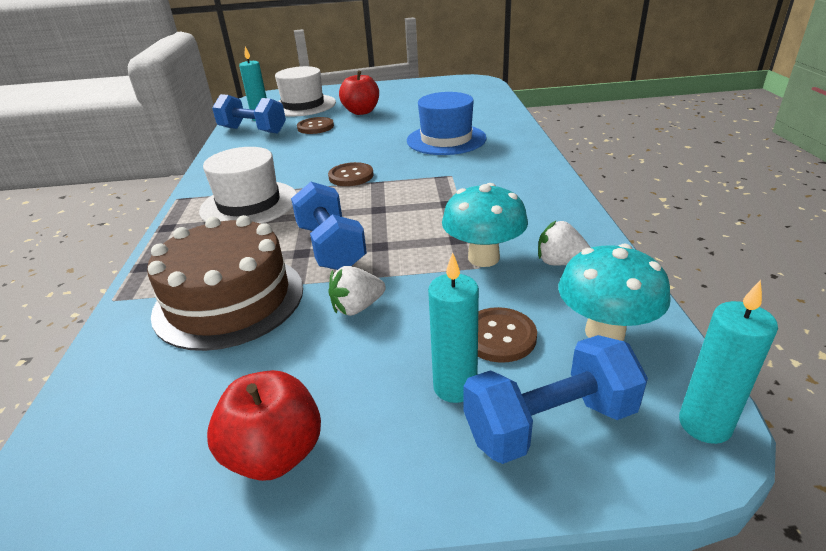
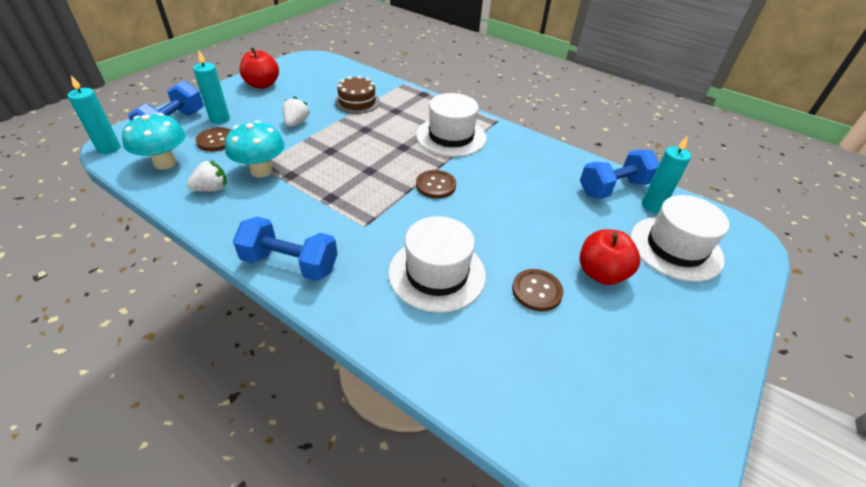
camera: 125 degrees right, 10 degrees up
(229, 300) = (357, 102): brown cake -> brown cake, size x0.59
(315, 127) = (581, 221): brown button -> brown button (536, 291)
(331, 247) = (355, 138): blue dumbbell -> blue dumbbell (290, 263)
(446, 139) = (437, 273): blue hat -> white hat

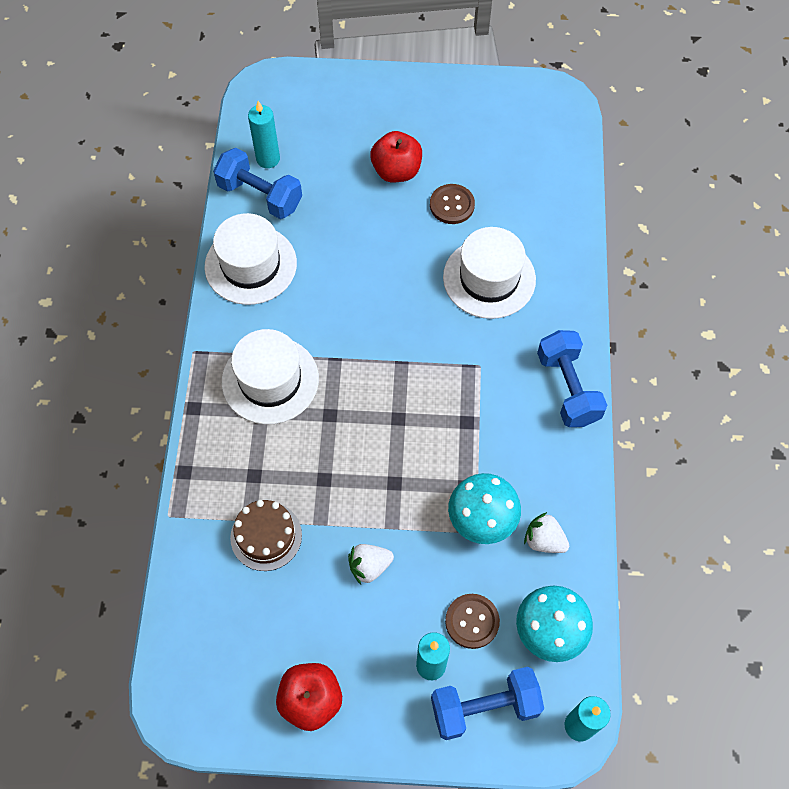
camera: 120 degrees left, 20 degrees up
(435, 185) = (375, 343): brown button -> none
(675, 248) = (321, 130): white hat -> white hat (250, 265)

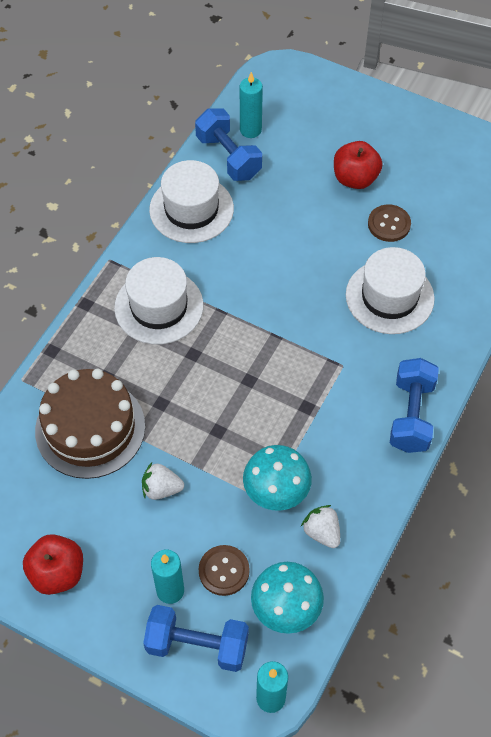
camera: 25 degrees right, 5 degrees down
(266, 536) = (90, 428): brown cake -> brown cake, size x1.68

